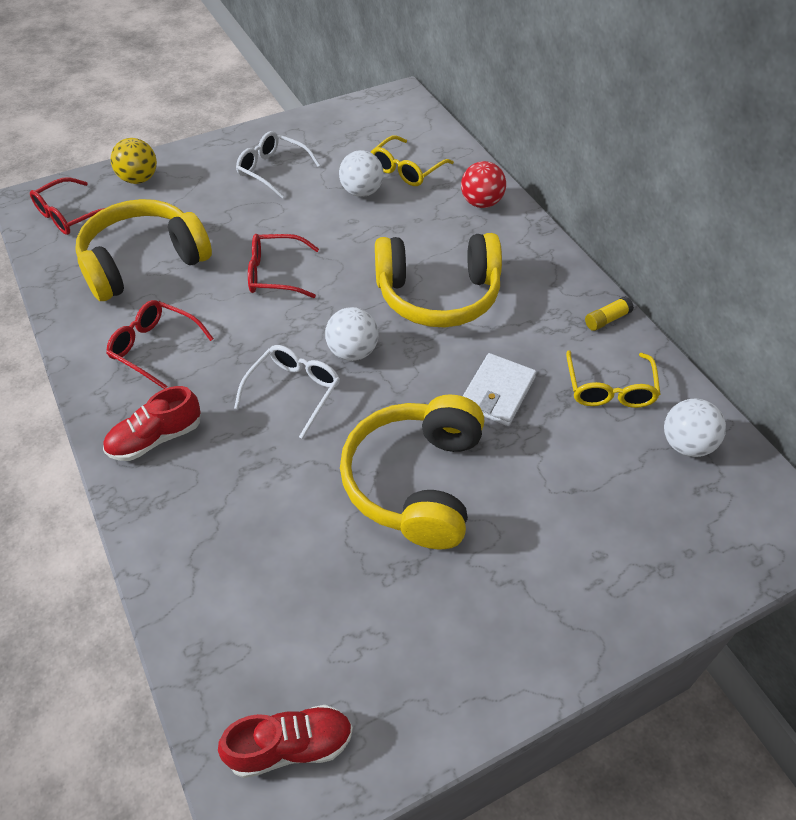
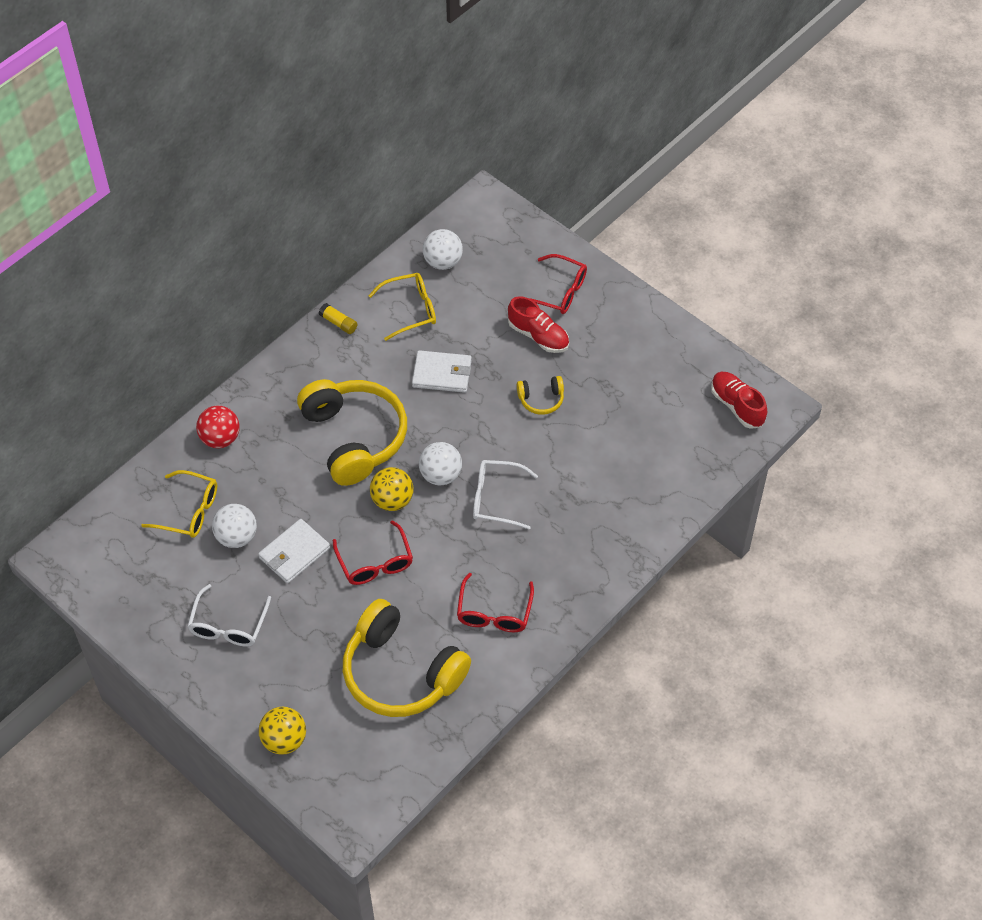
camera: 110 degrees left, 5 degrees up
(70, 215) = (361, 772): red glasses -> red glasses (558, 291)
(156, 438) = (577, 568): red shoe -> red shoe (538, 336)
(321, 223) = (294, 553): none -> white wallet
(341, 304) = (392, 500): none -> yellow ball
(416, 482) = (541, 399): yellow headphones -> yellow headphones, size x0.43

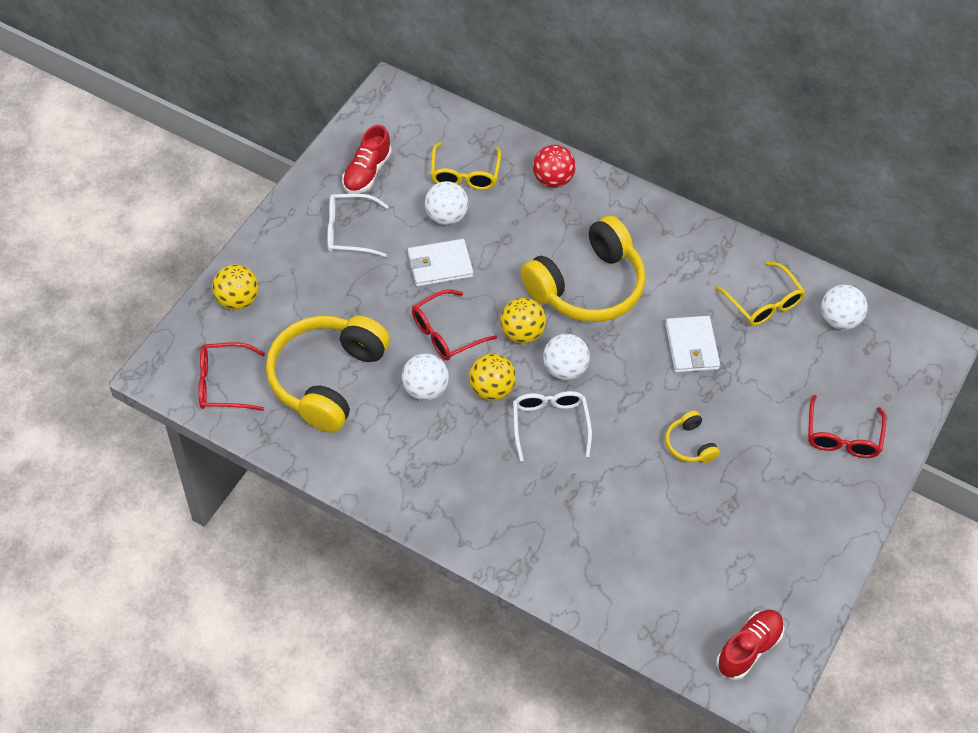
camera: 75 degrees right, 0 degrees up
(294, 553) = (440, 265): white wallet -> white wallet turned 45 degrees counterclockwise
(338, 323) = (723, 244): yellow glue stick -> none
(434, 591) = (425, 389): none -> white ball
(447, 537) = (491, 389): none -> yellow ball
(494, 612) = (412, 447): red glasses -> red glasses (223, 383)
(538, 336) = (774, 427): red shoe -> red shoe (367, 172)

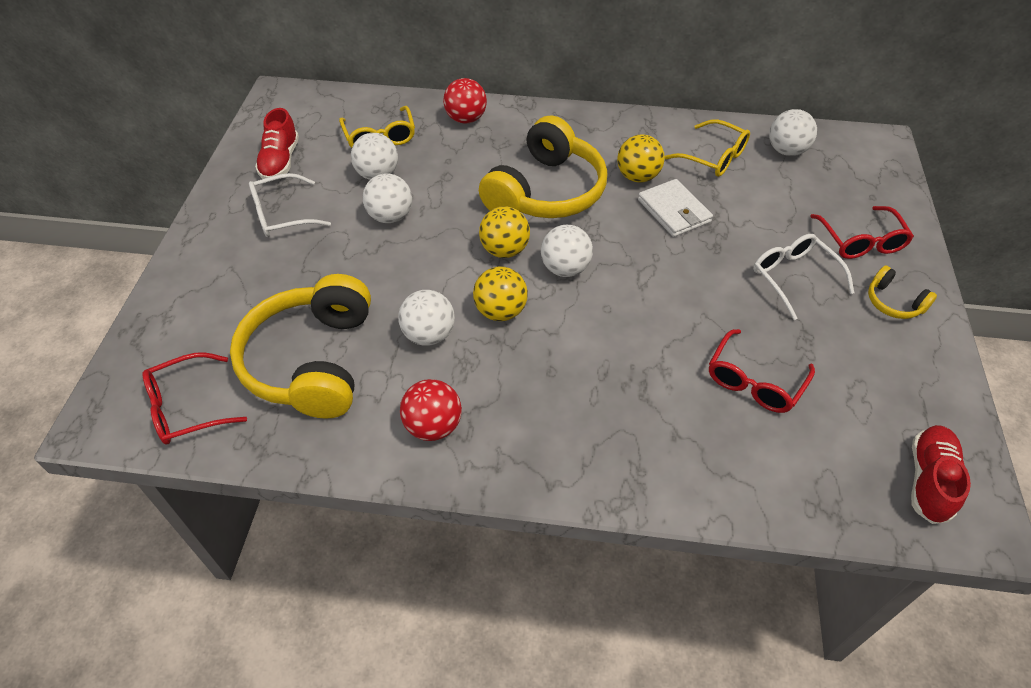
camera: 20 degrees left, 5 degrees down
(237, 300) = (177, 314): yellow ball -> yellow ball (637, 177)
(397, 466) = (433, 426): none -> red ball
(440, 265) = (390, 216): white wallet -> white ball
(446, 333) = (426, 274): red glasses -> red glasses (754, 381)
(550, 424) = (580, 325): white glasses -> white glasses (794, 278)
(689, 444) = (729, 296): yellow headphones -> yellow headphones (893, 302)

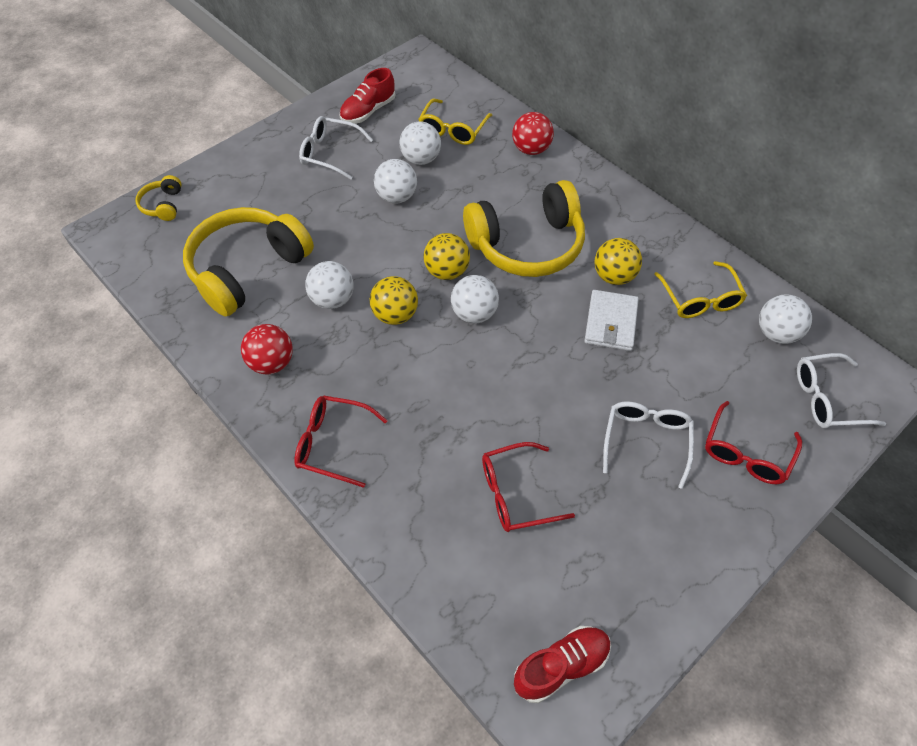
camera: 40 degrees right, 5 degrees up
(187, 407) = (155, 251): red glasses -> red glasses (333, 444)
(863, 174) = (827, 398): none -> white glasses
(893, 302) = (710, 521): yellow headphones -> yellow headphones (163, 205)

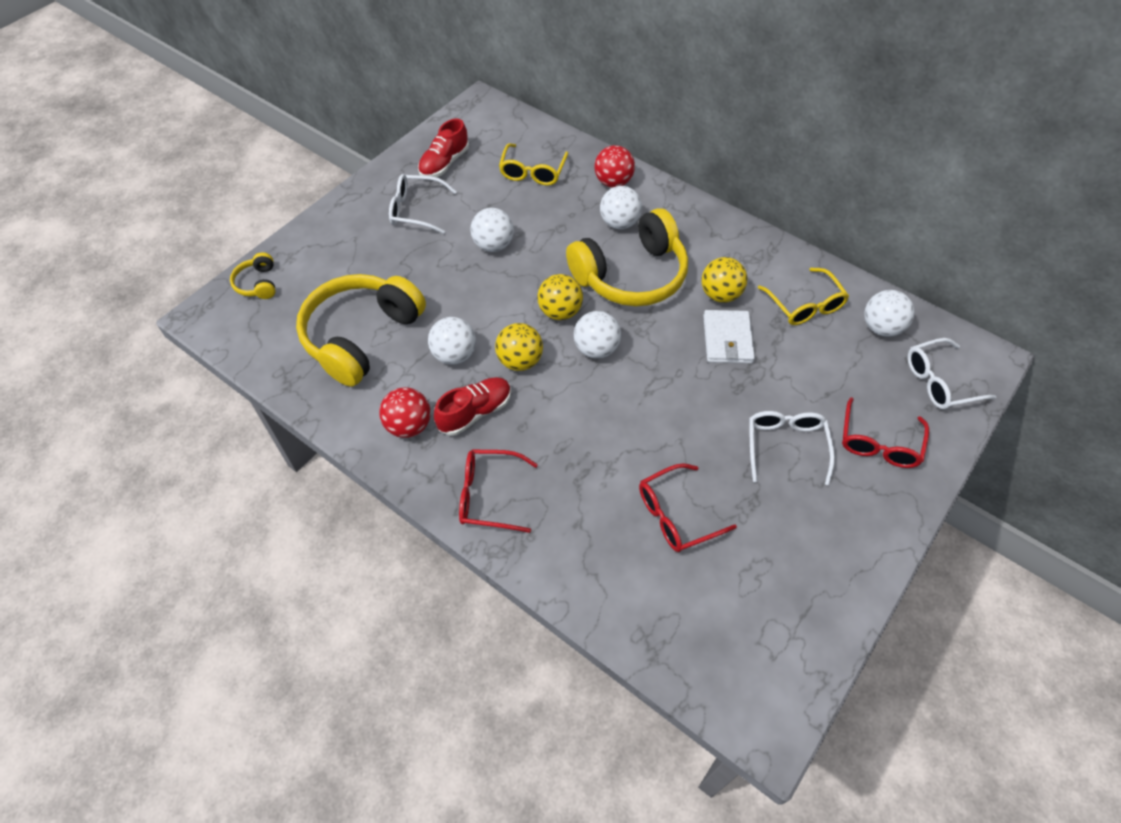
camera: 10 degrees left, 0 degrees up
(421, 159) = (508, 205): white ball -> white ball (619, 223)
(561, 666) = (756, 669): red shoe -> red shoe (475, 412)

